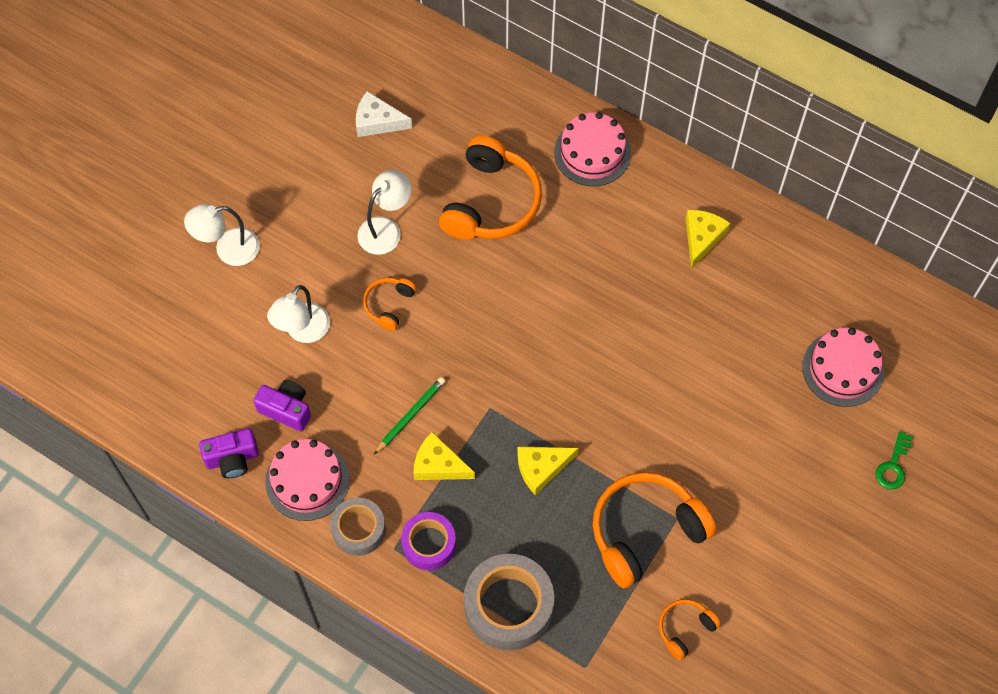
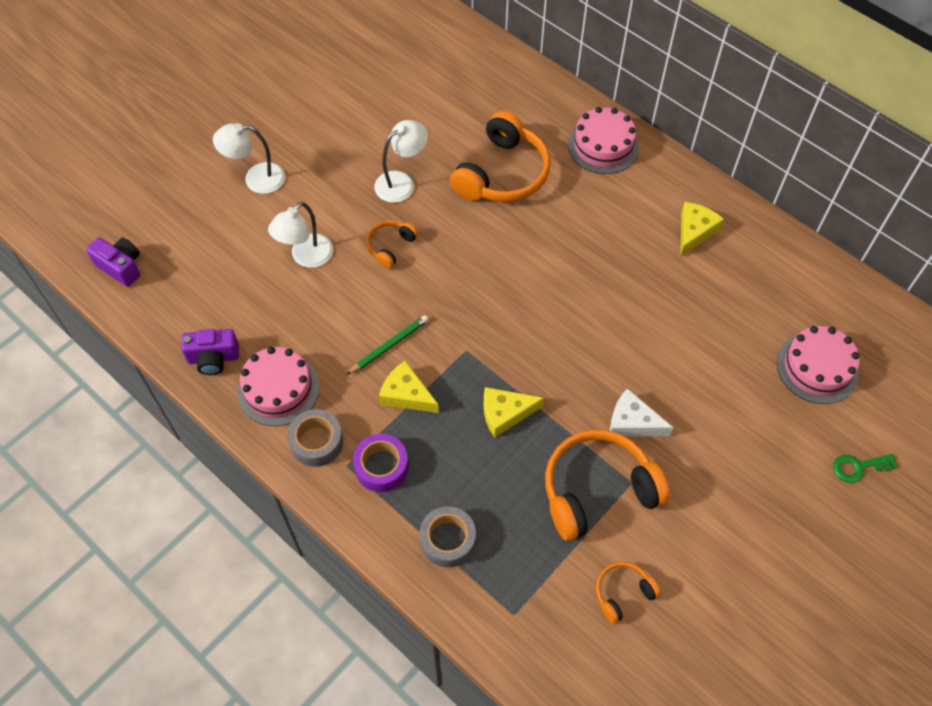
camera: 10 degrees right, 5 degrees down
(286, 409) = (274, 322): purple camera -> purple camera (121, 267)
(377, 121) = (413, 94): white cheese -> white cheese (632, 422)
(508, 606) = (448, 540): grey tape -> grey tape, size x0.62
(893, 466) = (858, 467): green key -> green key turned 45 degrees clockwise

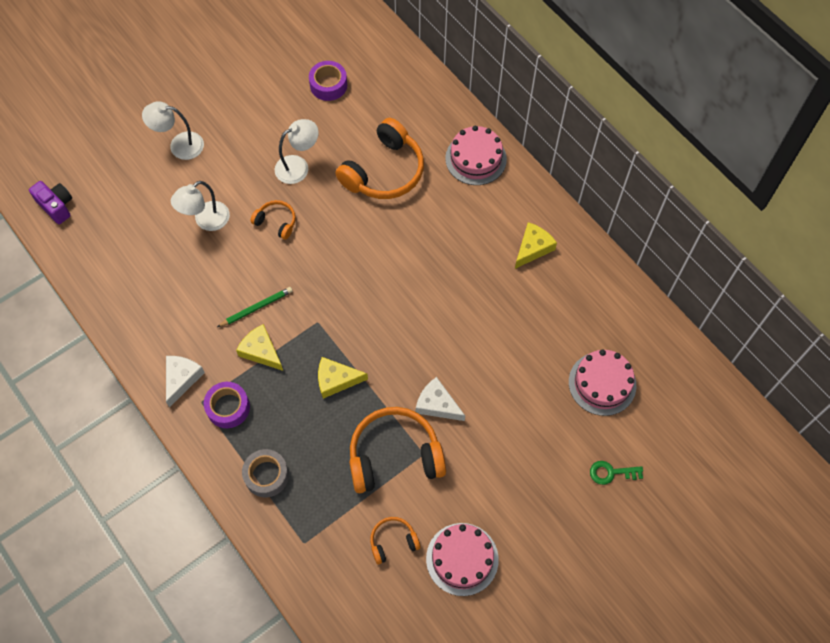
camera: 10 degrees right, 5 degrees up
(213, 358) = (115, 296): purple camera -> none
(278, 389) = (161, 330): pink cake -> pink cake (462, 559)
(316, 442) = (182, 379): grey tape -> white cheese
(390, 246) = (276, 222): orange headphones -> orange headphones turned 75 degrees clockwise
(415, 91) = (328, 85): none -> purple tape

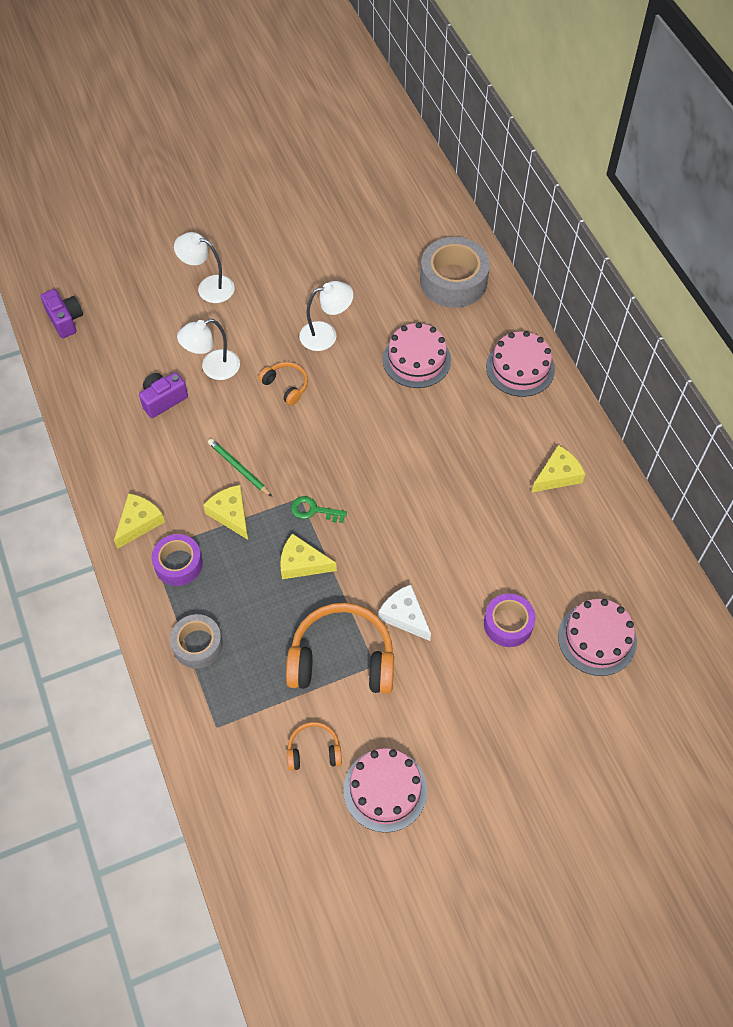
camera: 15 degrees right, 5 degrees down
(169, 261) = (163, 400): none -> purple camera
(182, 379) = (139, 522): white cheese -> yellow cheese
(256, 308) = (239, 468): green pencil -> green pencil turned 120 degrees counterclockwise
(328, 85) = (382, 260): purple tape -> purple tape (508, 624)
(384, 171) = (416, 360): orange headphones -> pink cake
(396, 91) = (453, 281): none -> grey tape
(611, 473) = (581, 739): green key -> green key (313, 510)

